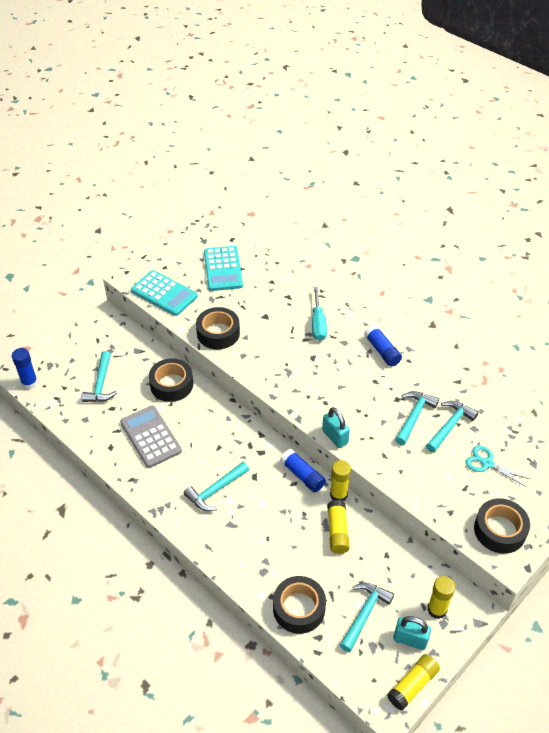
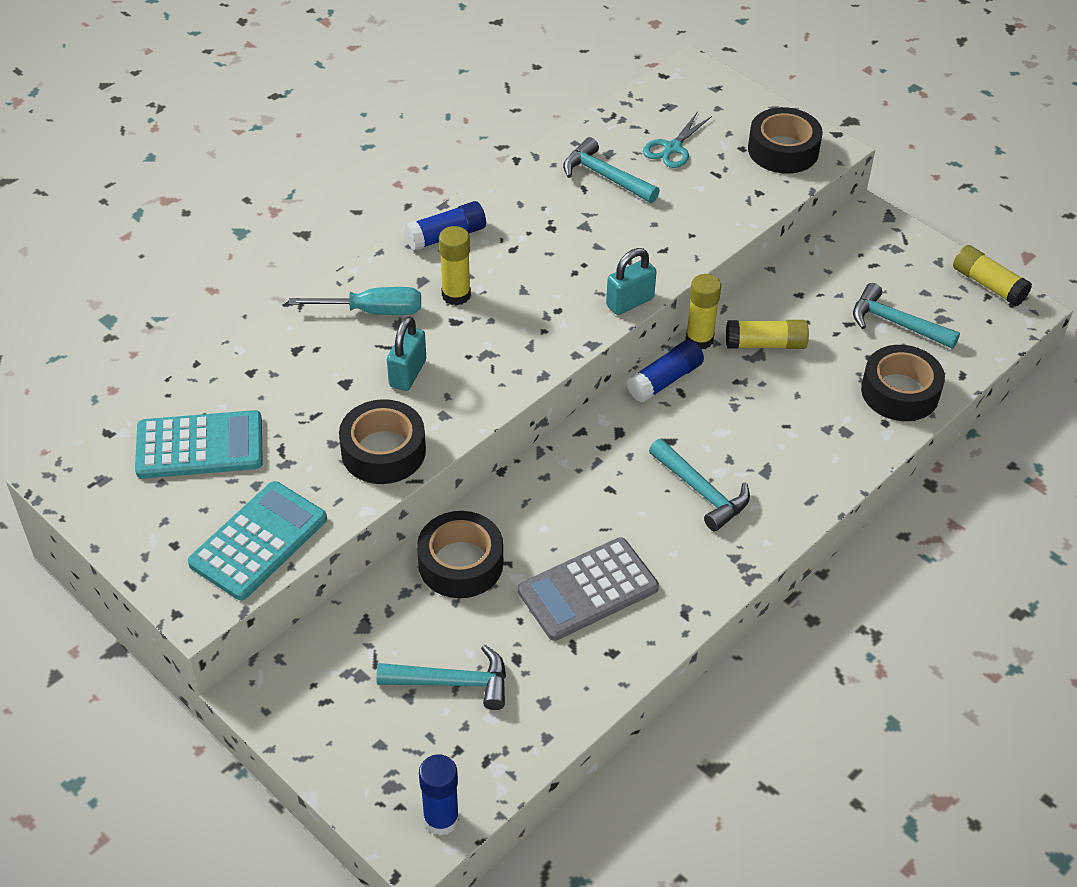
camera: 90 degrees left, 0 degrees up
(410, 639) = (925, 281): turquoise padlock -> turquoise padlock (407, 373)
(414, 416) = (587, 212): turquoise hammer -> none
(437, 609) = (877, 252): yellow glue stick -> yellow glue stick (456, 295)

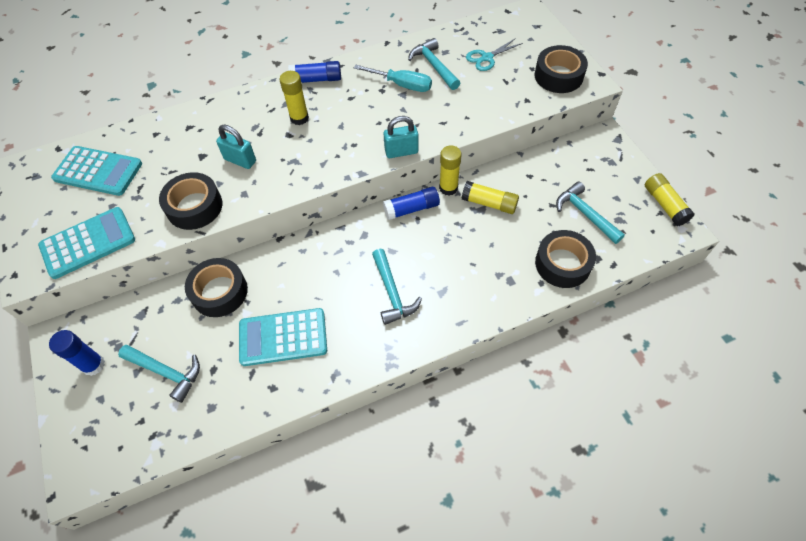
camera: 25 degrees right, 10 degrees up
(373, 311) = (245, 115): turquoise screwdriver -> turquoise screwdriver (402, 85)
(407, 373) = (240, 160): turquoise padlock -> turquoise padlock turned 75 degrees clockwise
(441, 819) = (101, 467): blue glue stick -> blue glue stick (93, 365)
(588, 590) = (283, 337): grey calculator -> turquoise calculator

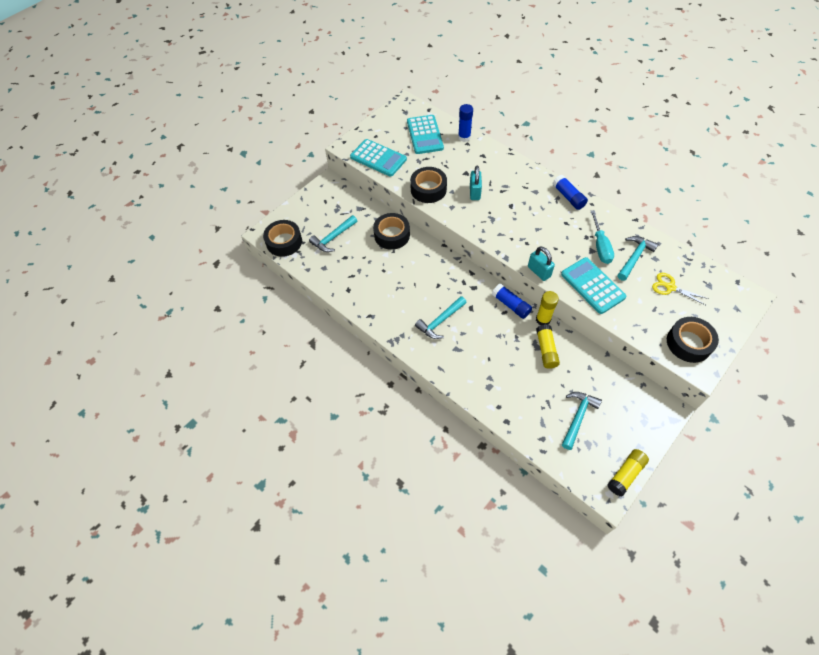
camera: 65 degrees right, 0 degrees up
(93, 365) = (321, 205): blue glue stick -> blue glue stick (464, 137)
(166, 372) = (333, 238): turquoise hammer -> turquoise hammer turned 45 degrees clockwise
(283, 337) = (380, 279): turquoise calculator -> turquoise calculator (592, 286)
(299, 118) = (528, 204): yellow glue stick -> none
(487, 58) = (670, 287): turquoise scissors -> yellow scissors
(562, 264) = (523, 415): black tape -> black tape (284, 242)

